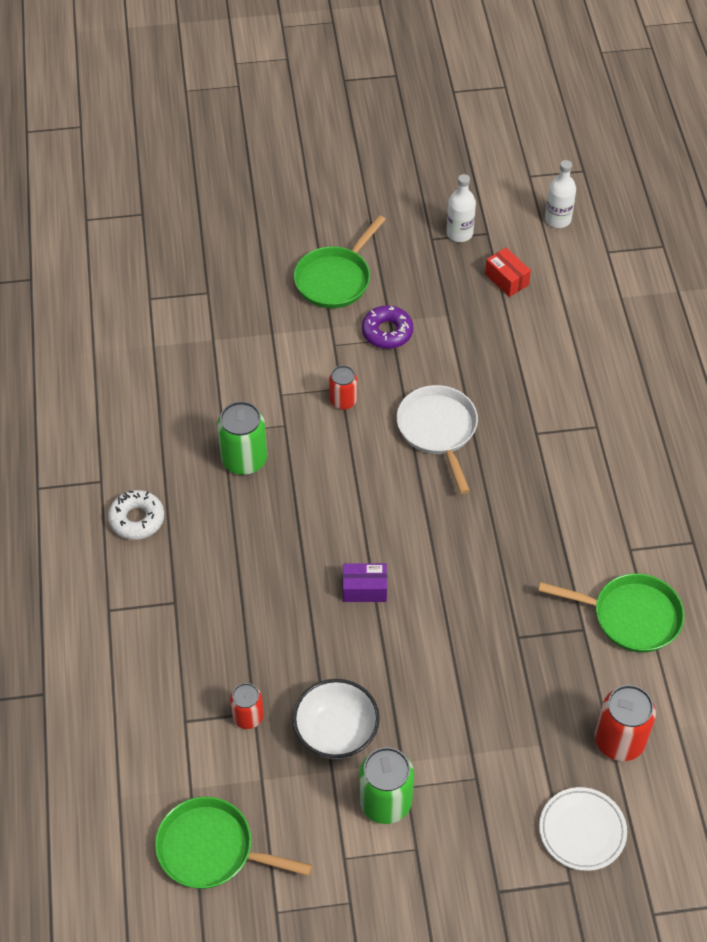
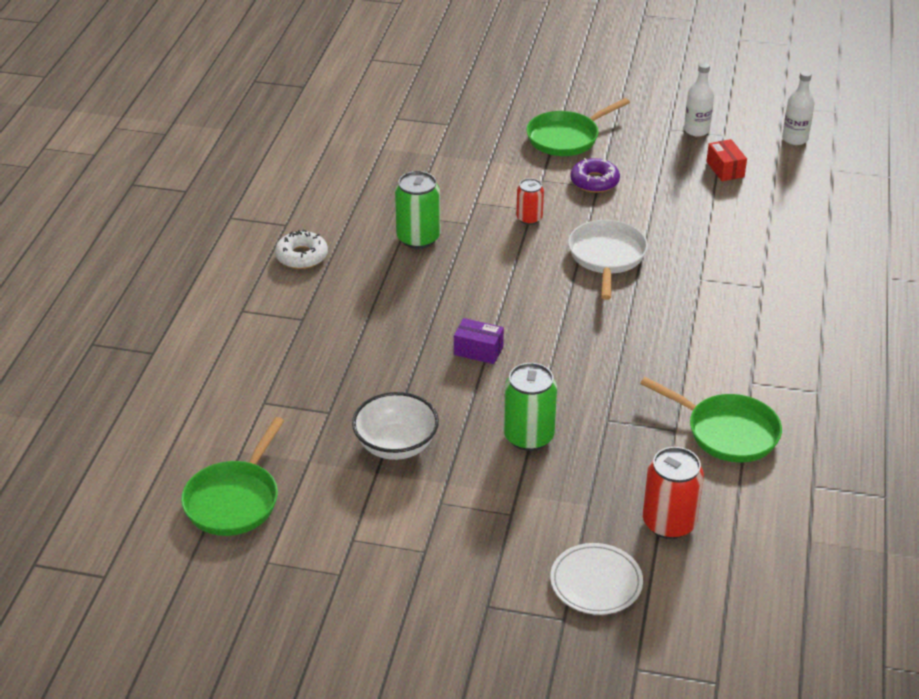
camera: 20 degrees right, 15 degrees down
(212, 849) = (235, 500): green pan -> green pan turned 105 degrees counterclockwise
(248, 717) = (321, 414): red can -> none
(385, 802) = (414, 508): green can -> green can (528, 436)

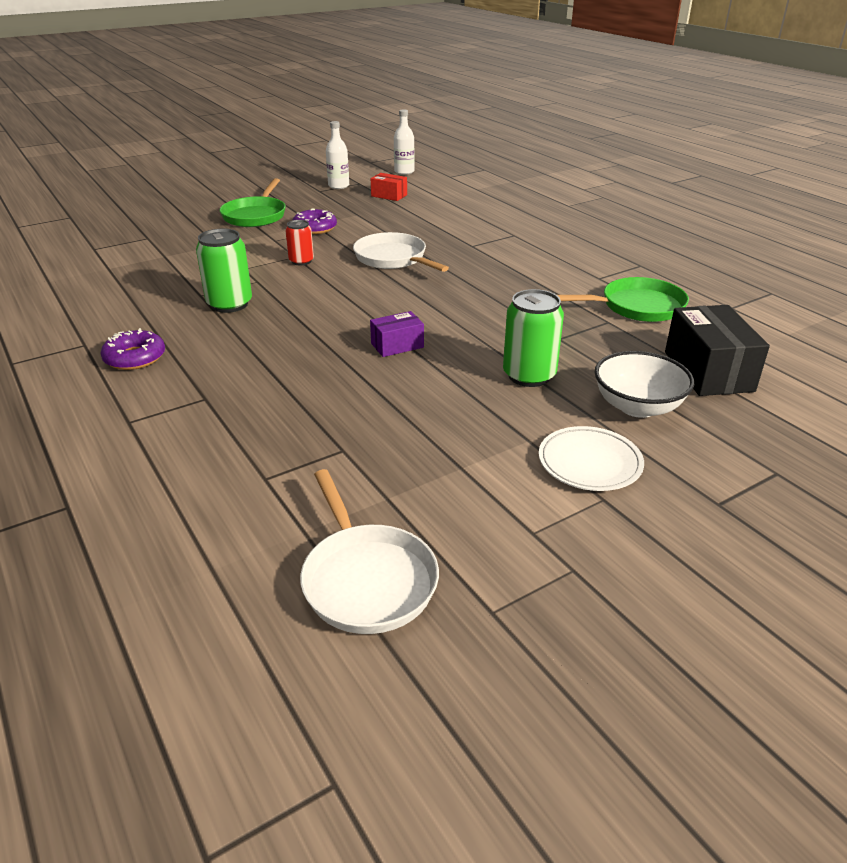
camera: 45 degrees left, 5 degrees down
(235, 500) = (366, 579): green pan -> white pan
(302, 256) = (135, 358): white donut -> purple donut
(396, 445) = (443, 439): white bowl -> white bowl (637, 406)
(596, 582) = (745, 434): white plate -> white plate (589, 463)
(669, 523) = (708, 371): red can -> black box

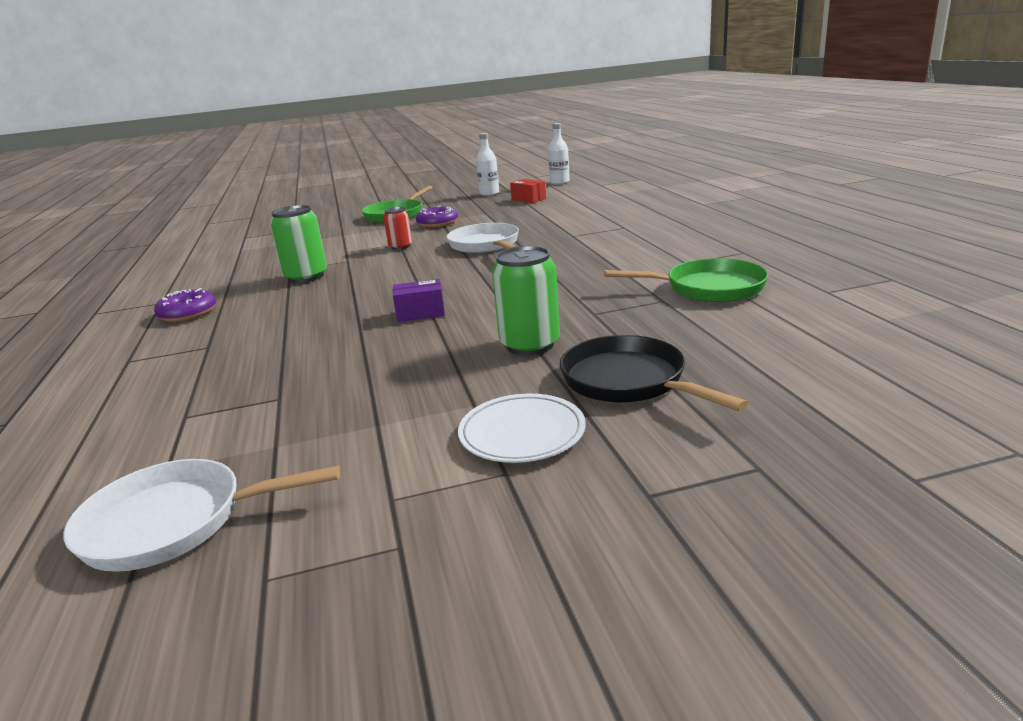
camera: 20 degrees right, 10 degrees down
(366, 579) = (175, 522): white pan -> white pan turned 90 degrees clockwise
(637, 406) = (629, 381): white bowl -> black pan
(708, 371) = (748, 352): black box -> none

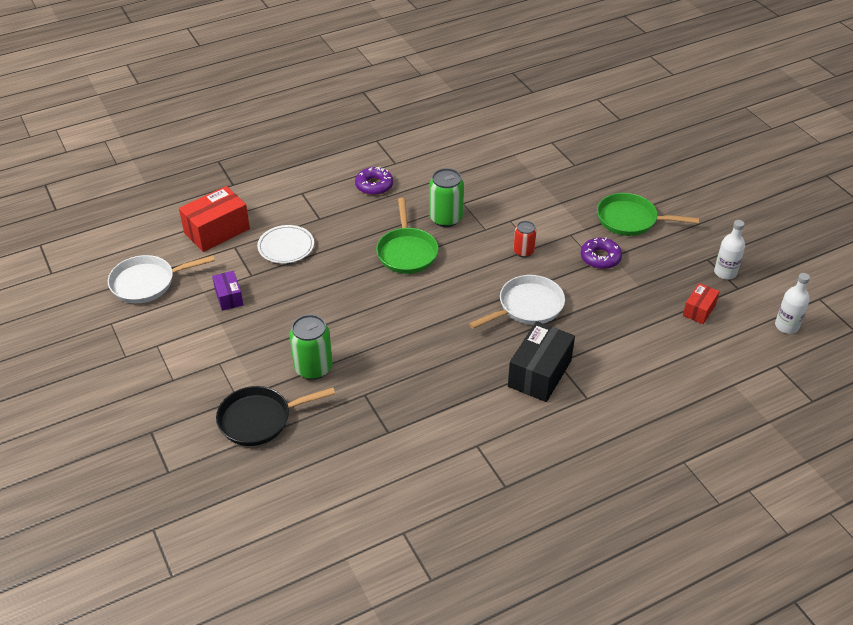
camera: 75 degrees right, 20 degrees up
(116, 436) = (217, 231): none -> red box
(175, 522) = (147, 283): white pan -> white pan turned 90 degrees counterclockwise
(420, 313) = (369, 302): purple box -> purple box (229, 297)
(522, 433) = (206, 380): white plate -> white plate (286, 247)
(585, 241) = (539, 373): none -> black box
(629, 381) = (260, 419): black pan -> black pan turned 150 degrees counterclockwise
(708, 288) = (413, 459): green pan -> green pan (407, 252)

